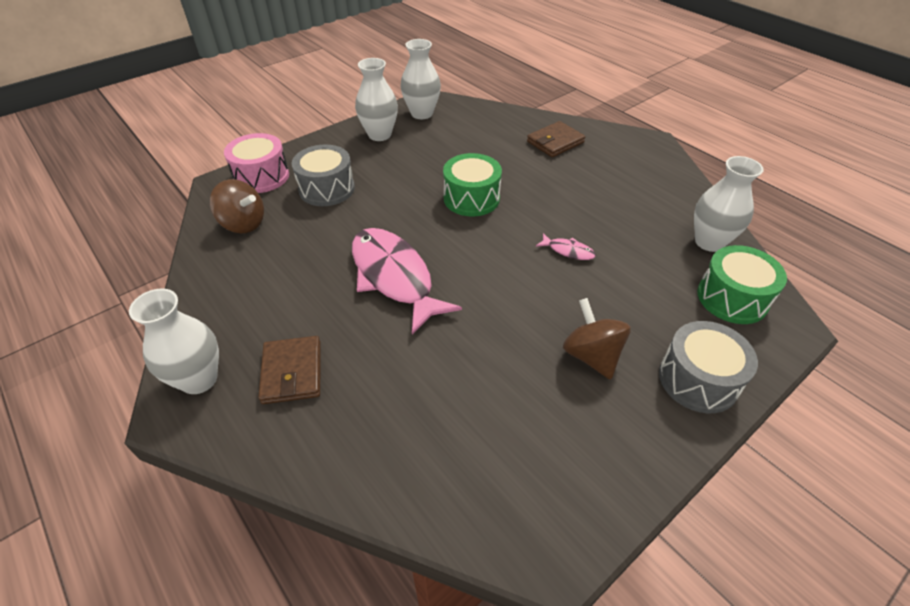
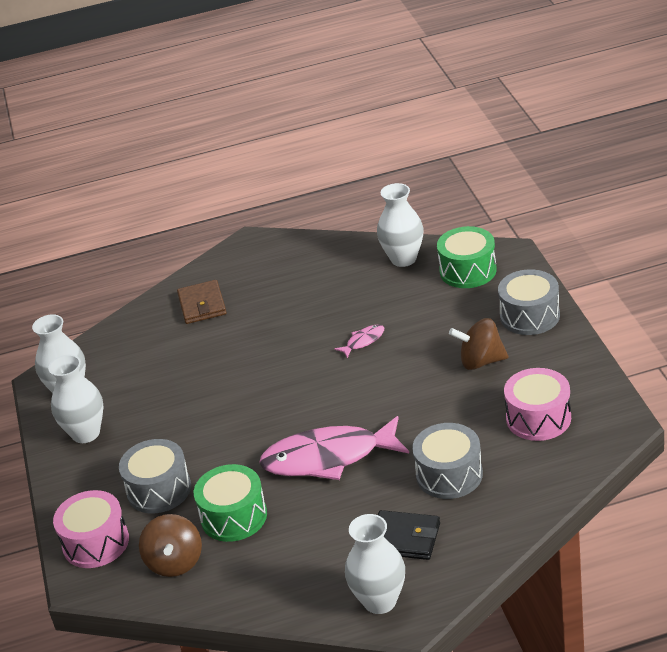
camera: 60 degrees left, 10 degrees down
(243, 224) = (175, 562): brown spinning top -> brown spinning top turned 120 degrees clockwise
(292, 372) = (404, 538): brown wallet -> black wallet
(397, 382) = (449, 475): none -> grey drum
(471, 198) = (250, 384): green drum -> green drum (234, 517)
(522, 444) = (538, 418): none -> pink drum

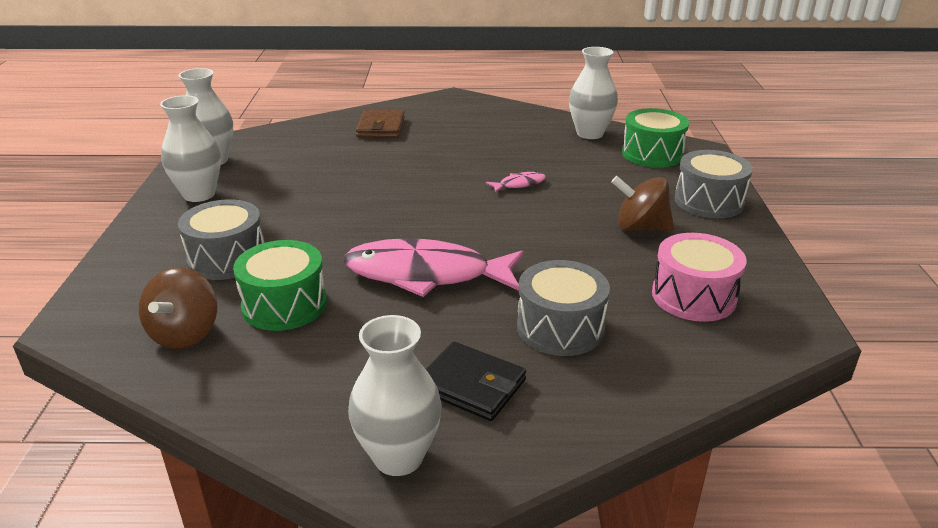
camera: 10 degrees right, 5 degrees down
(96, 543) = (121, 290): pink drum -> none

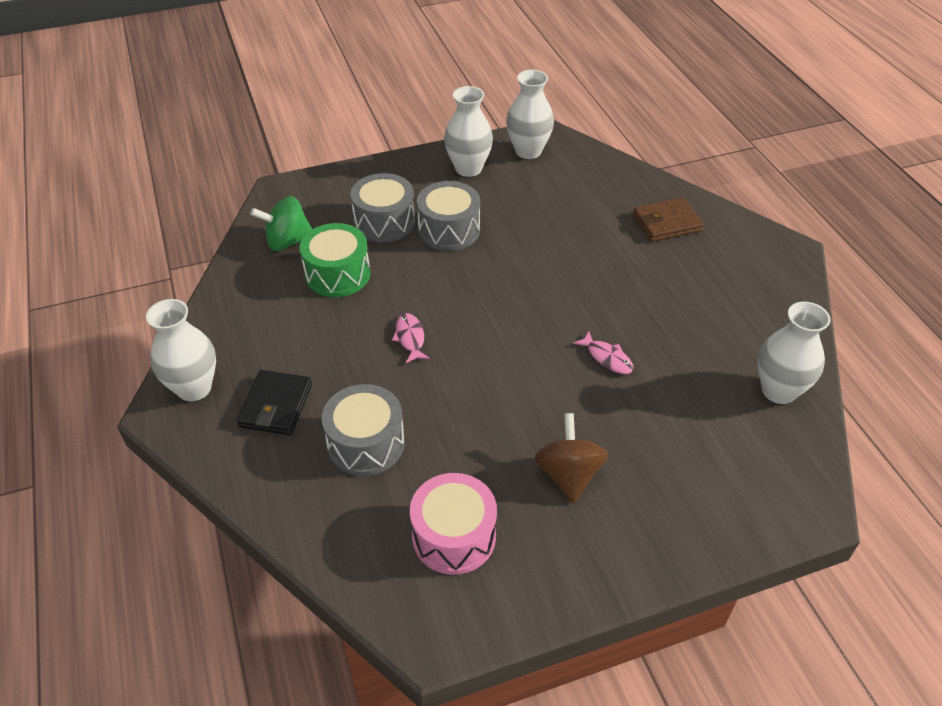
camera: 70 degrees right, 15 degrees up
(185, 334) = (287, 242): brown spinning top -> green spinning top
(426, 274) = (410, 338): pink fish -> pink fish, size x0.41
(652, 154) = (762, 460): green drum -> none
(709, 201) = (667, 532): grey drum -> grey drum (449, 230)

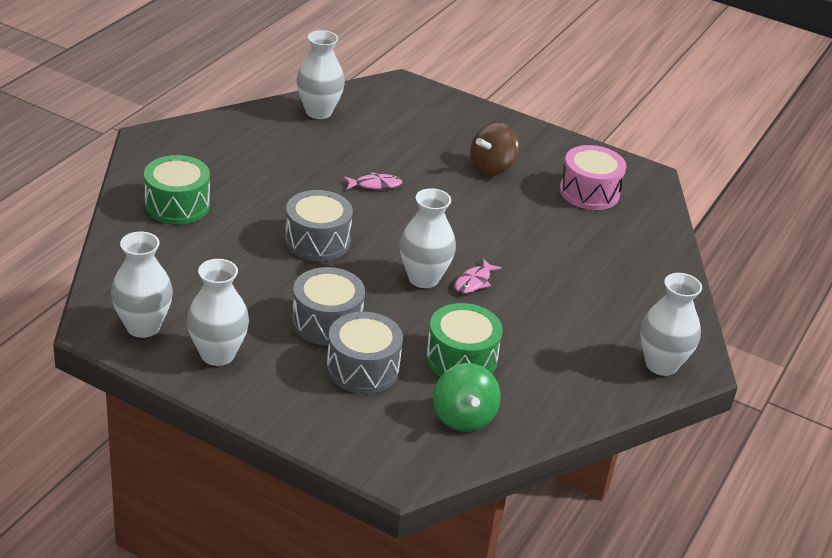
camera: 135 degrees left, 10 degrees down
(276, 405) = (615, 313): black wallet -> none
(287, 242) = (463, 417): green spinning top -> green spinning top turned 45 degrees clockwise
(366, 443) = (583, 255): grey drum -> grey drum (317, 241)
(445, 309) = (423, 278): none -> white vase
(607, 358) = (375, 185): pink fish -> pink fish turned 75 degrees clockwise
(666, 223) = (177, 205): brown wallet -> green drum

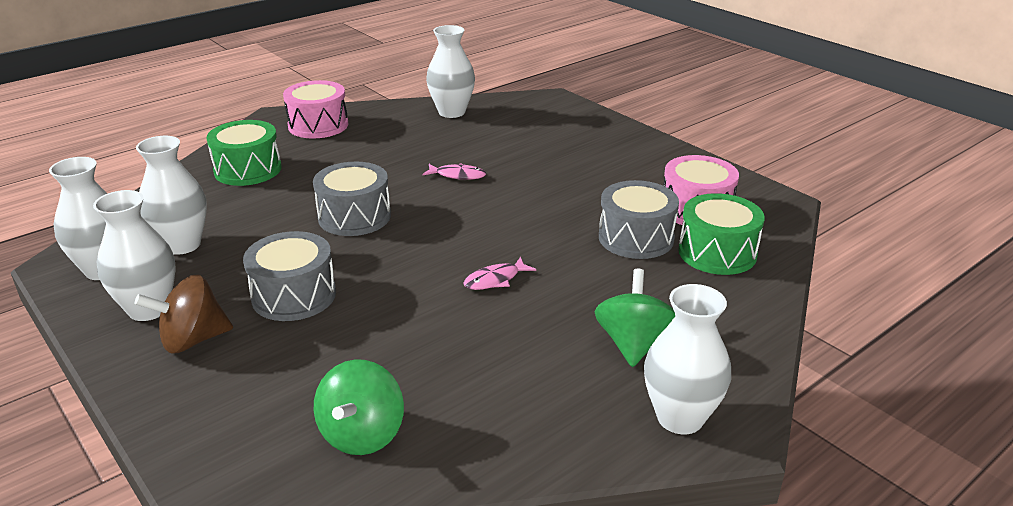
camera: 25 degrees right, 5 degrees down
(201, 144) = (318, 125): none -> pink drum
(362, 368) = (289, 352): grey drum -> grey drum (636, 238)
(423, 278) = (439, 268): white vase -> white vase (182, 245)
(461, 359) = (415, 362): green drum -> green drum (717, 253)
(491, 168) = (596, 175): brown spinning top -> brown spinning top (192, 340)
(603, 316) = (633, 343): none -> green spinning top

